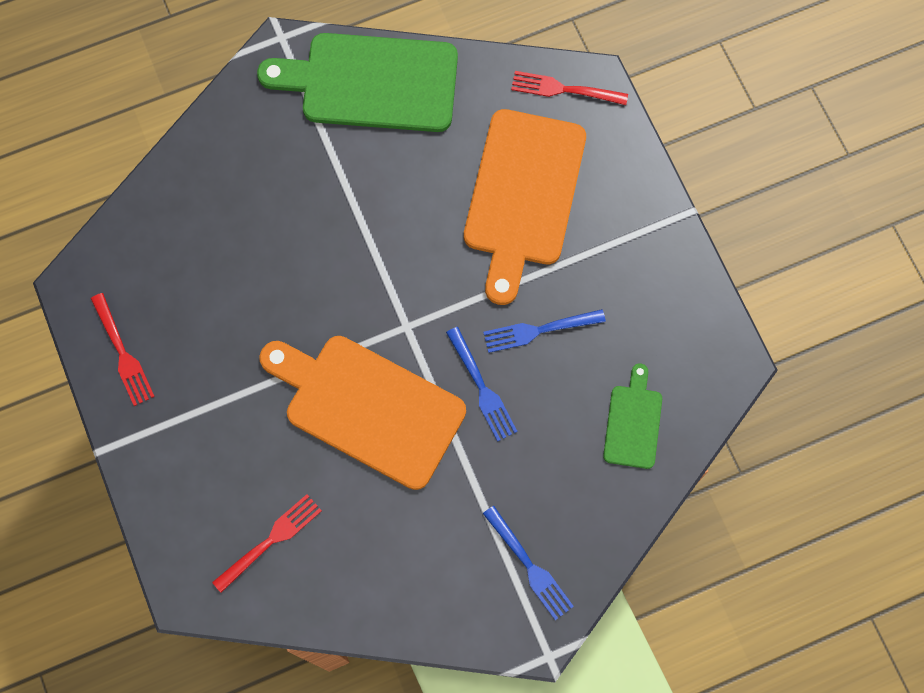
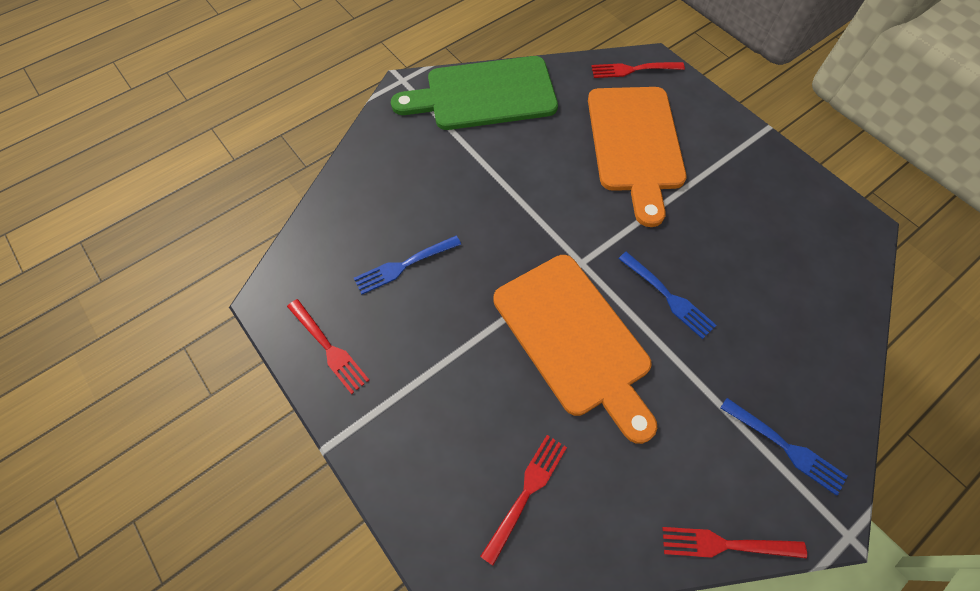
camera: 15 degrees left, 10 degrees down
(368, 407) = (574, 339): orange cutting board -> orange cutting board turned 135 degrees counterclockwise
(434, 632) = (727, 544): none -> red fork
(540, 330) = (695, 238): blue fork -> blue fork (405, 265)
(633, 422) = (810, 293): green cutting board -> none

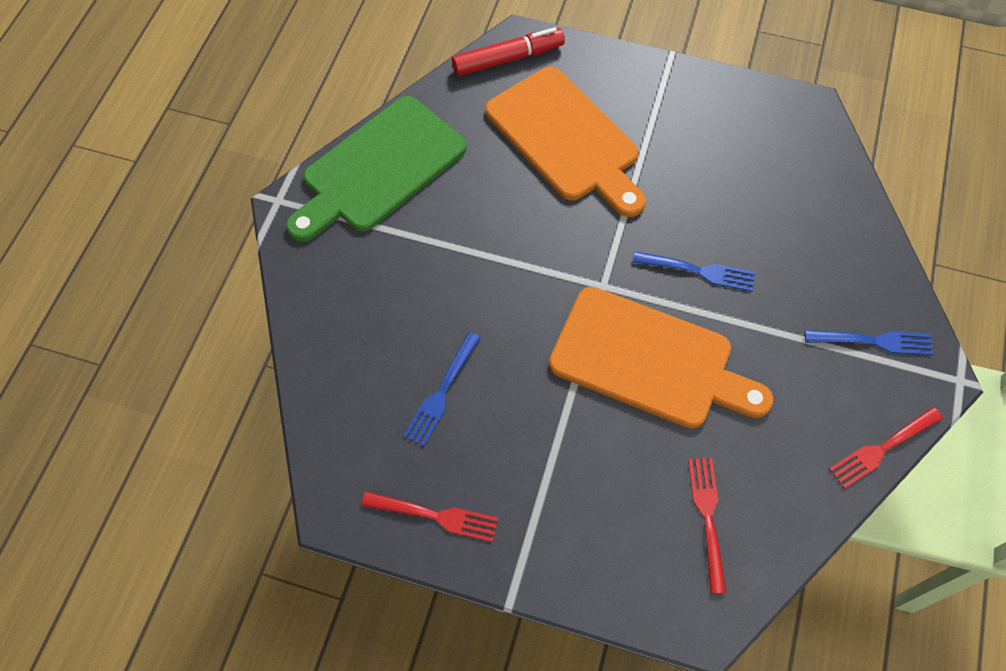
camera: 35 degrees left, 0 degrees up
(634, 69) = (508, 59): red fork -> red marker

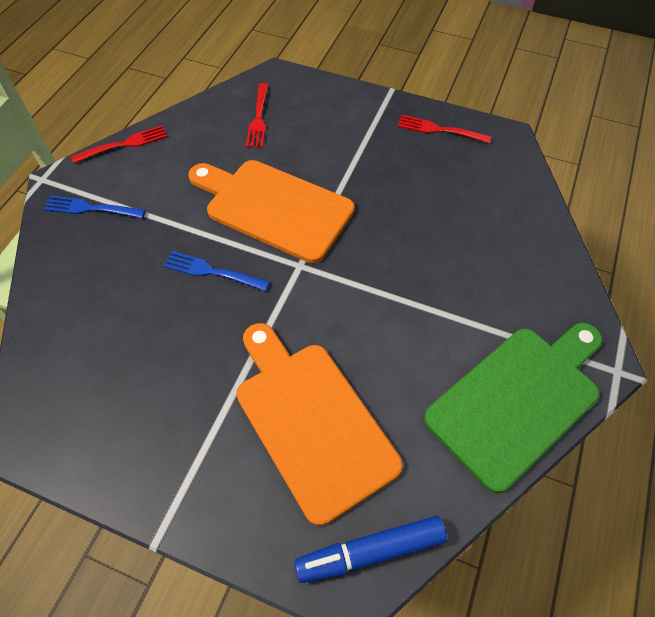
camera: 175 degrees left, 5 degrees down
(442, 391) = (438, 198): blue fork -> none
(508, 59) = (370, 551): red marker -> blue marker

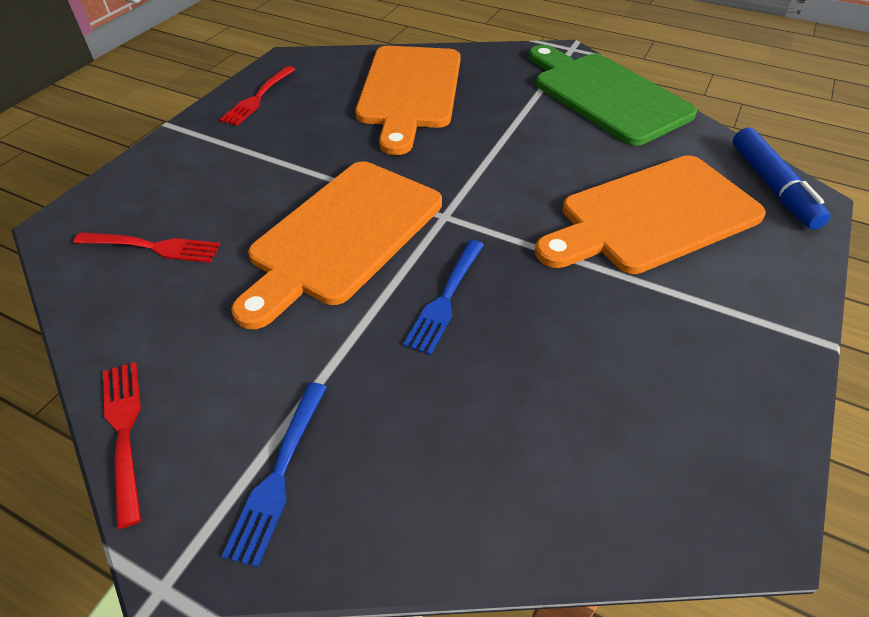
camera: 85 degrees left, 10 degrees down
(477, 227) = (409, 91): none -> orange cutting board

